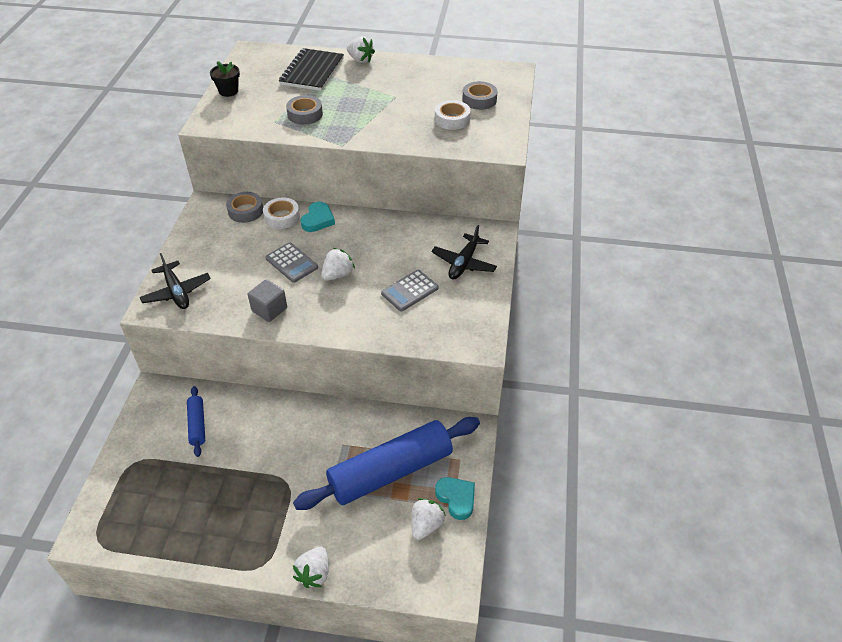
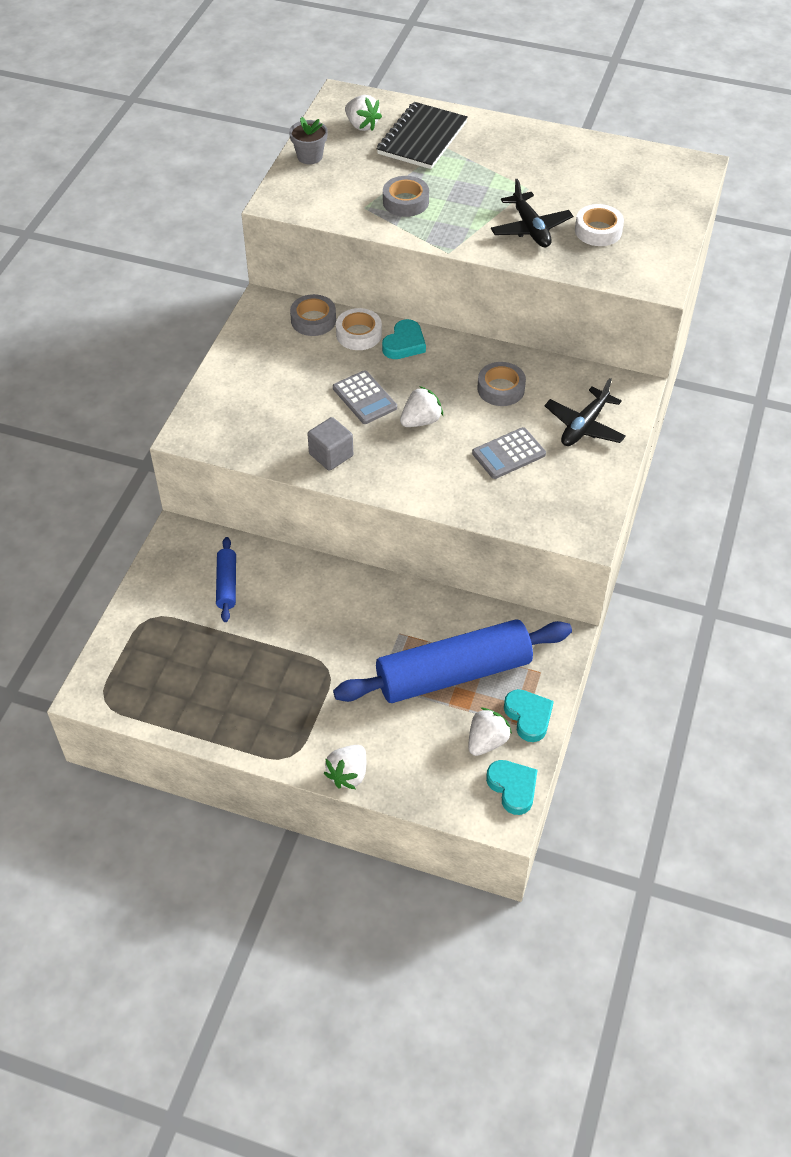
camera: 10 degrees right, 5 degrees up
(176, 292) = (220, 417): black plane -> black plane (530, 228)
(228, 91) = (309, 156): black flower pot -> grey flower pot
(360, 60) = (489, 127): white strawberry -> white strawberry (361, 125)
(453, 562) = (513, 788): none -> turquoise heart
(479, 100) = (640, 205): grey tape -> grey tape (501, 389)

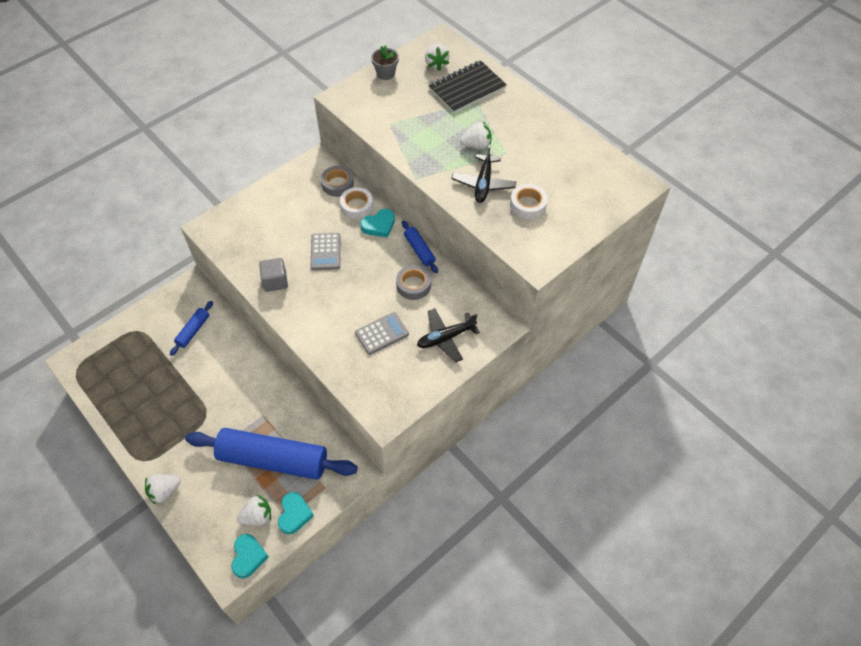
camera: 30 degrees right, 5 degrees up
(405, 202) = (418, 130): grey tape -> none
(421, 421) = (346, 284): white strawberry -> white strawberry (476, 145)
(475, 350) = (419, 250): none -> blue rolling pin
(508, 454) = (382, 334): grey calculator -> grey calculator turned 150 degrees clockwise

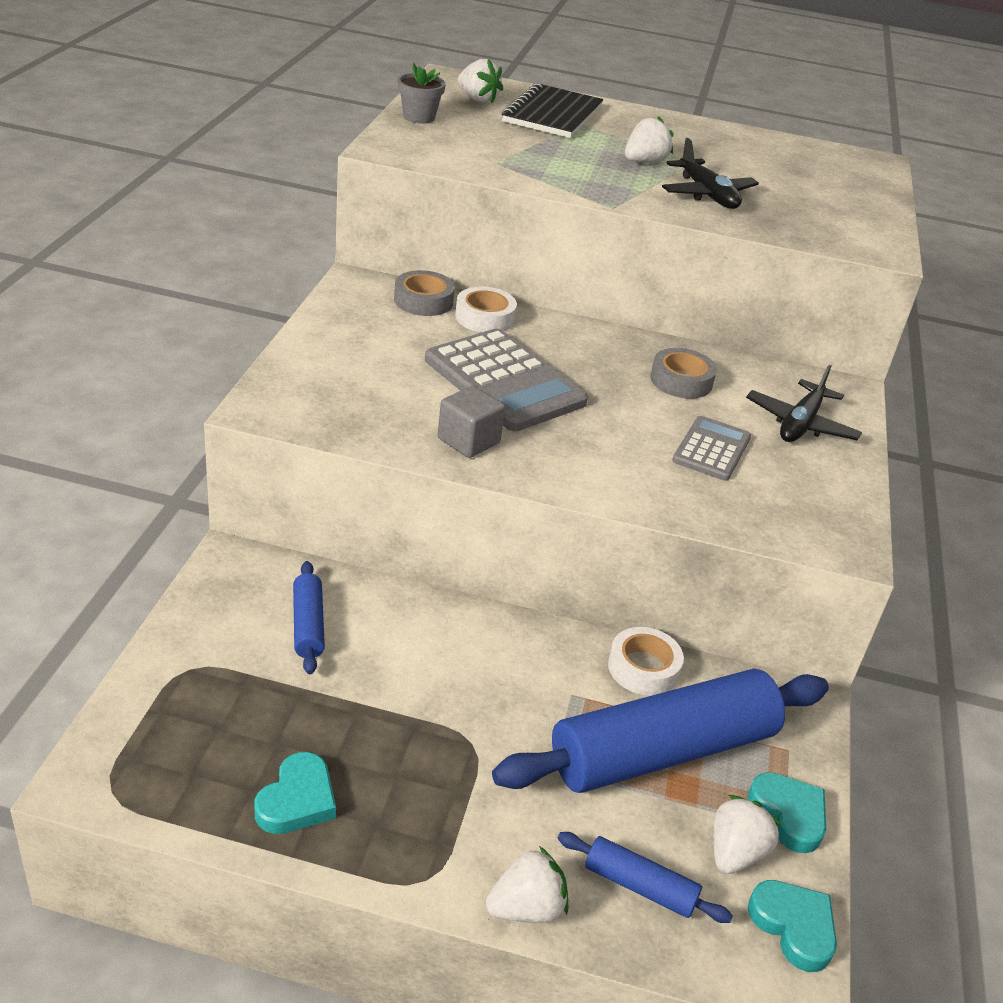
camera: 40 degrees left, 20 degrees down
(164, 491) = (526, 908): white strawberry -> white strawberry turned 135 degrees counterclockwise
(325, 252) = (504, 381): grey calculator -> grey calculator, size x1.78
(379, 225) = (545, 330): turquoise heart -> turquoise heart (297, 800)
(419, 250) = (638, 341): blue rolling pin -> blue rolling pin (640, 886)
(528, 205) = (789, 202): white tape -> white tape (643, 668)

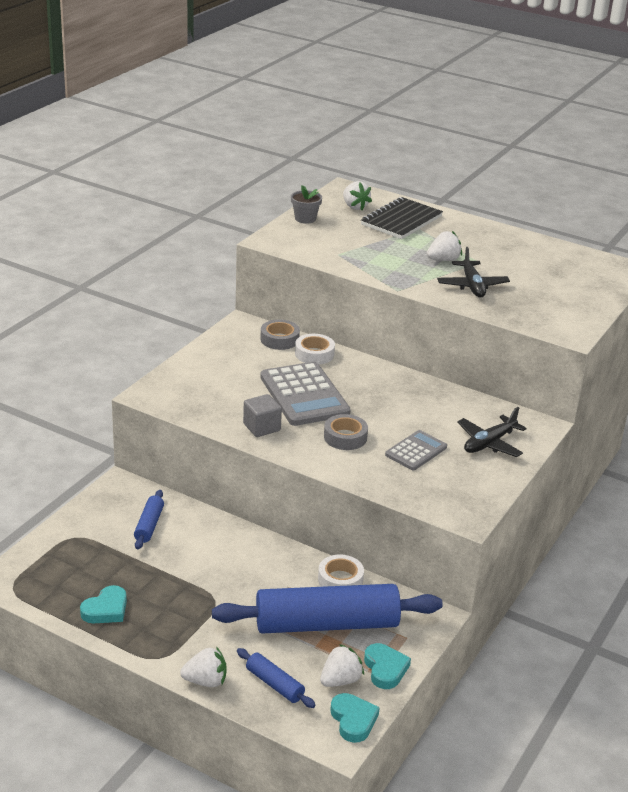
camera: 20 degrees right, 5 degrees down
(681, 381) = (424, 407): grey tape -> grey tape (345, 437)

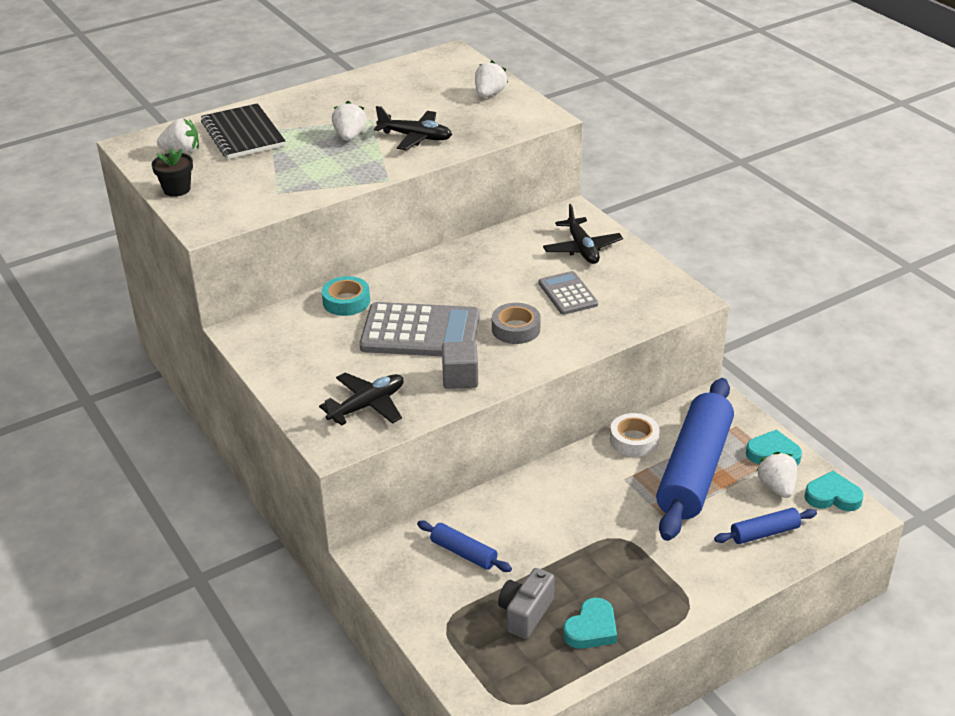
camera: 60 degrees left, 5 degrees up
(104, 572) = (525, 613): none -> grey camera
(106, 609) = (591, 629): turquoise heart -> turquoise heart turned 60 degrees clockwise
(200, 396) = (367, 405): none -> black plane
(205, 681) = (740, 581): white strawberry -> white strawberry (489, 94)
(279, 339) = (297, 316): grey tape -> none
(305, 219) = (177, 189): grey flower pot -> black flower pot
(314, 354) = (346, 301): white tape -> turquoise tape

